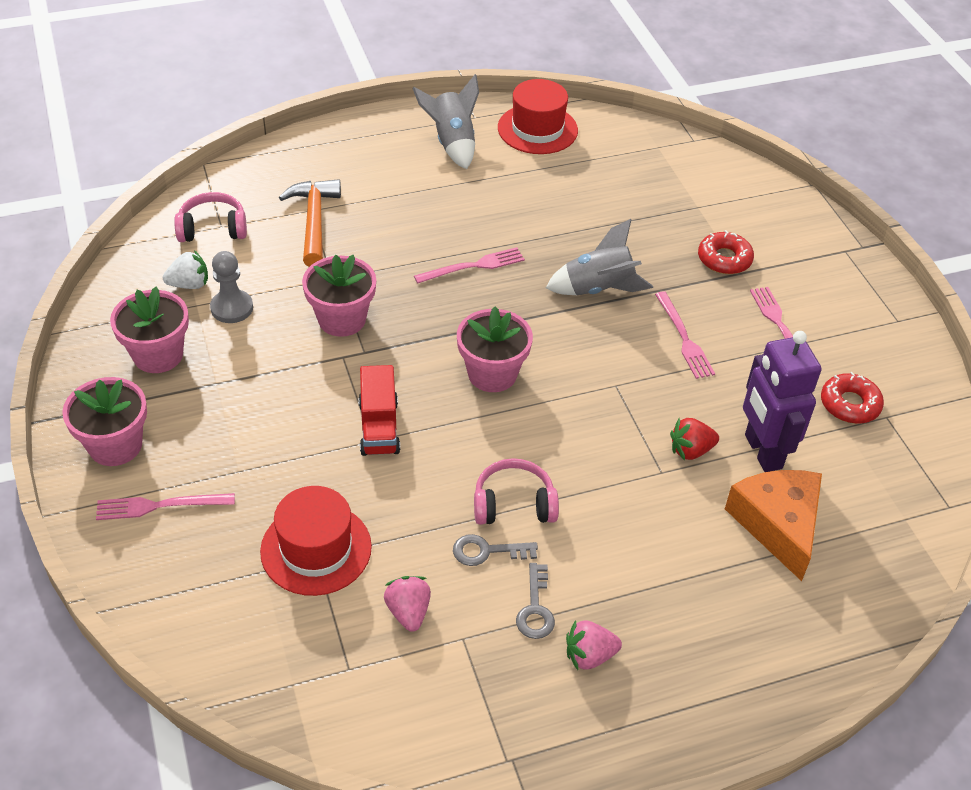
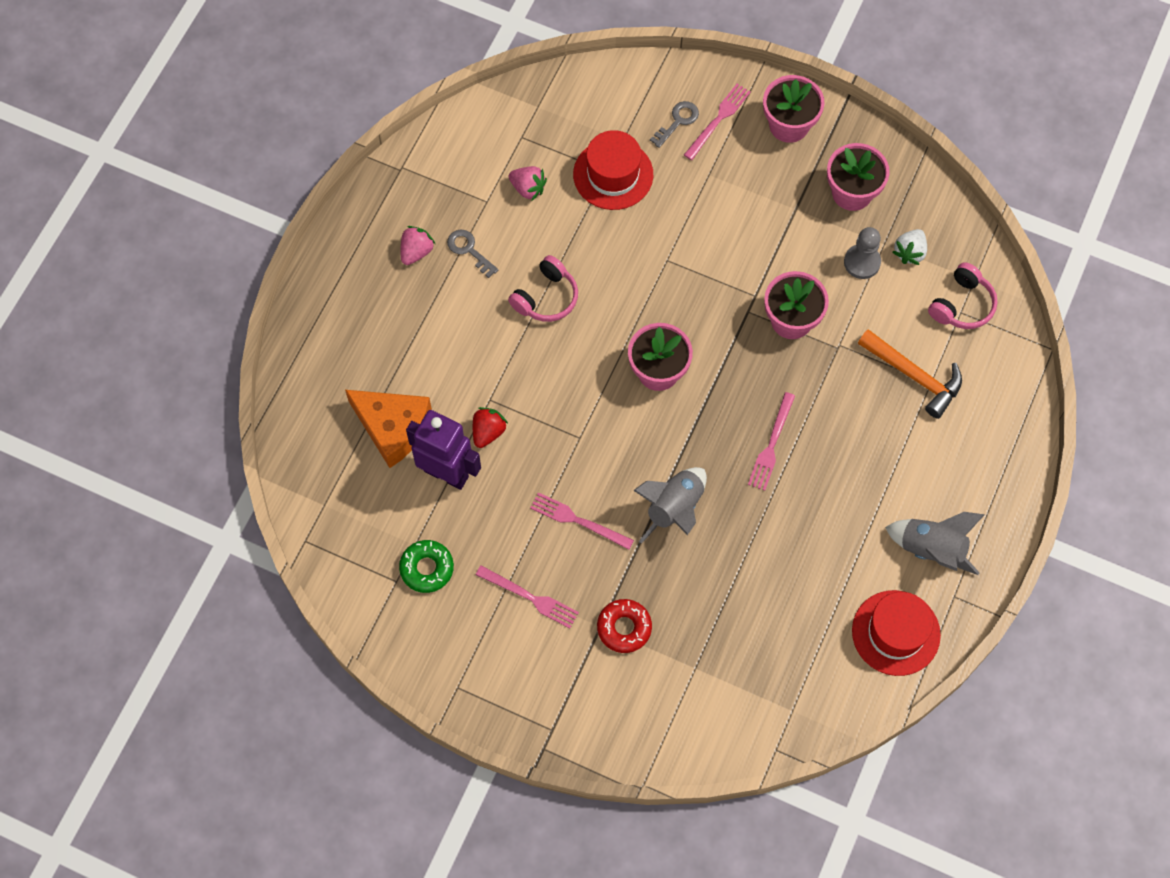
camera: 135 degrees right, 20 degrees up
(379, 427) = (674, 271): red truck -> none
(487, 551) = (528, 257): grey key -> grey key (678, 121)
(849, 404) = (427, 568): red donut -> green donut

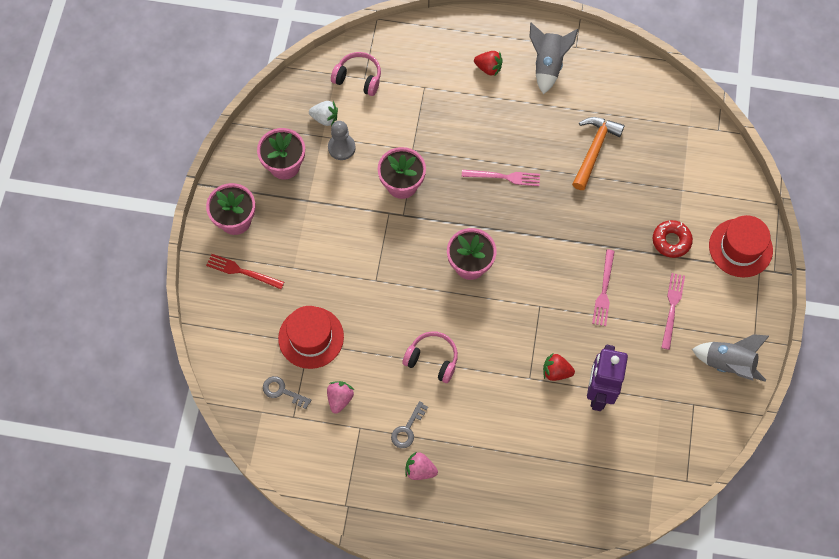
camera: 105 degrees left, 0 degrees up
(393, 427) = (575, 443): orange cheese -> none
(427, 568) = (676, 385): green donut -> none
(674, 509) = (573, 229): grey rocket -> grey rocket (728, 364)
(678, 121) = (250, 301): grey key -> grey key (282, 391)
(718, 120) = (242, 271): pink fork -> red fork
(896, 633) = (613, 75): red hat -> red hat (740, 248)
(914, 376) = (423, 98): orange hammer -> orange hammer (594, 150)
(943, 470) = (488, 68): none -> red strawberry

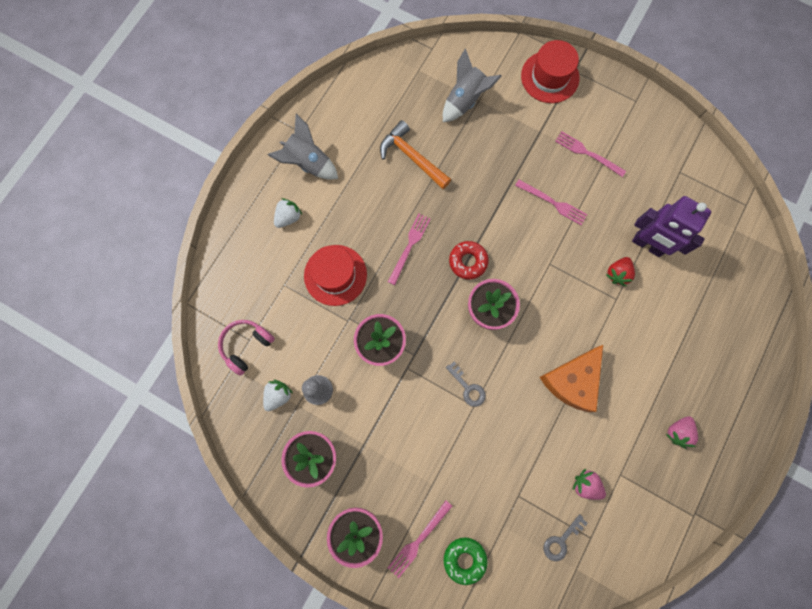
camera: 70 degrees left, 10 degrees up
(239, 314) = (464, 559): none -> green donut
(242, 271) = (419, 540): red fork -> pink fork
(311, 337) = (513, 492): red hat -> red hat (335, 275)
(407, 429) = (634, 429): grey key -> grey key (468, 387)
(432, 359) = (572, 381): pink headphones -> orange cheese
(488, 68) = (288, 217): red strawberry -> white strawberry
(671, 241) = (524, 129): red donut -> red donut (468, 261)
(728, 364) = (652, 130): grey rocket -> grey rocket (465, 100)

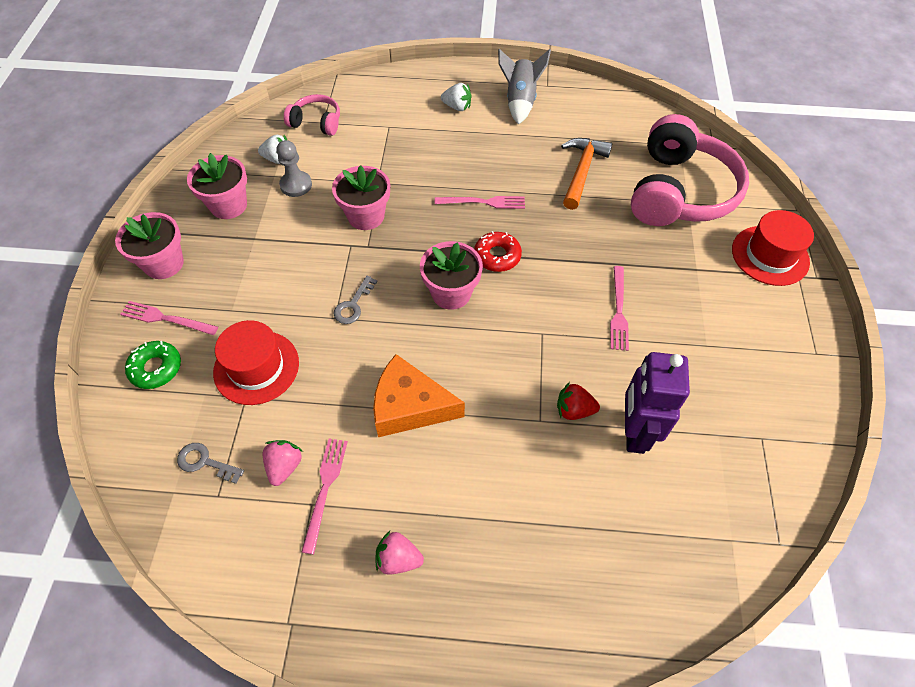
camera: 65 degrees right, 20 degrees down
(335, 275) = (419, 158): red hat -> red hat (256, 367)
(465, 100) = (678, 191): grey rocket -> pink headphones
(588, 153) = (706, 325): pink fork -> pink fork (325, 489)

